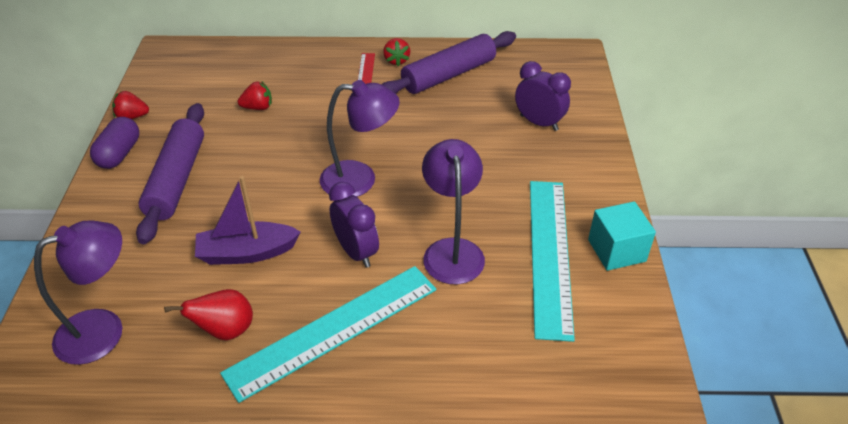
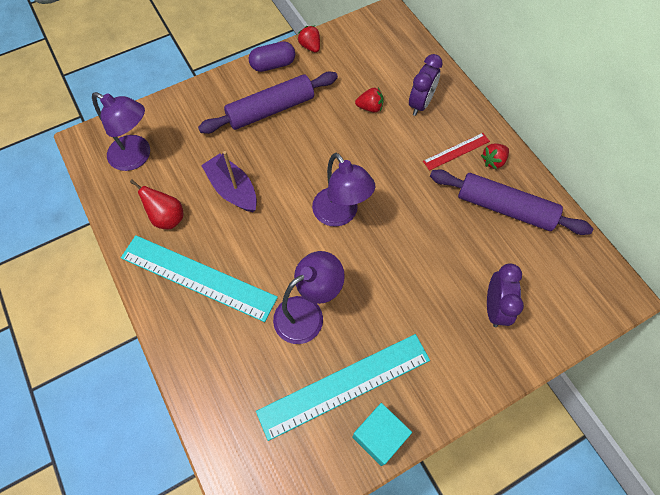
camera: 60 degrees right, 20 degrees up
(258, 107) = (370, 107): red strawberry -> red strawberry turned 45 degrees counterclockwise
(356, 252) = (270, 252): purple clock -> purple clock (420, 104)

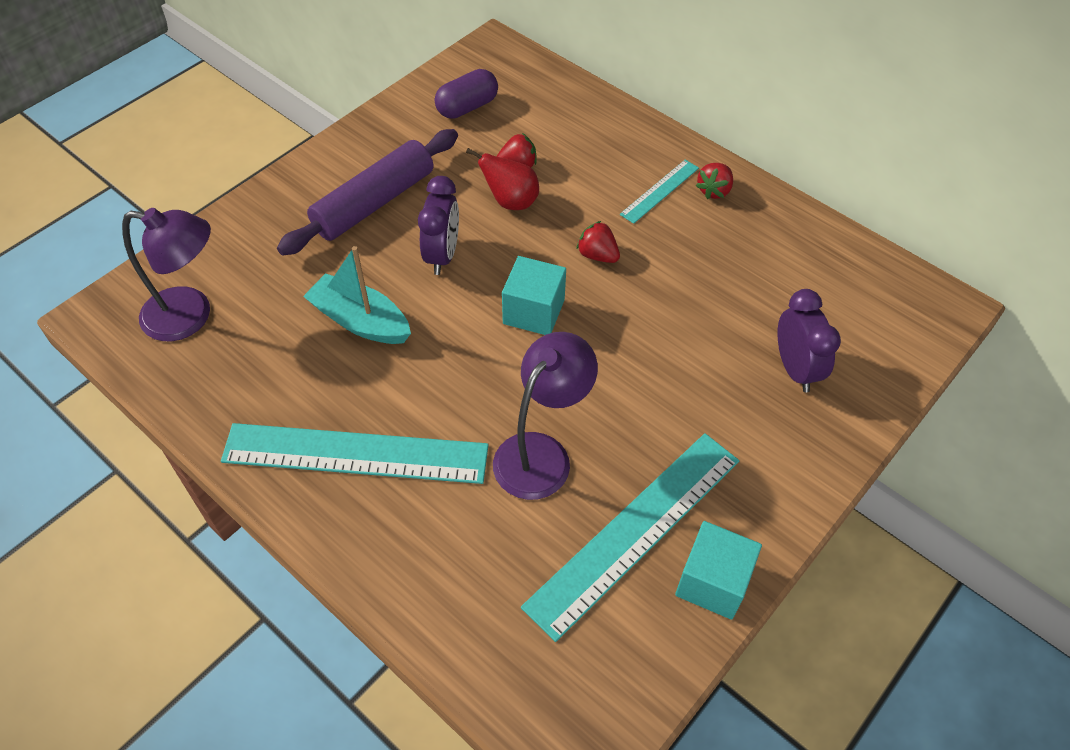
camera: 20 degrees left, 10 degrees down
(167, 218) = (273, 386): red pear -> red pear (510, 202)
(233, 189) = (360, 321): purple boat -> turquoise boat
(273, 65) = (353, 144): purple capsule -> purple capsule (467, 107)
(310, 46) = (398, 109): red strawberry -> red strawberry (597, 255)
(340, 214) = (533, 311): purple lamp -> turquoise cube
(420, 104) = (586, 145): purple clock -> purple clock (442, 255)
(456, 151) = (660, 191): red ruler -> turquoise ruler
(505, 208) = (754, 243): purple rolling pin -> none

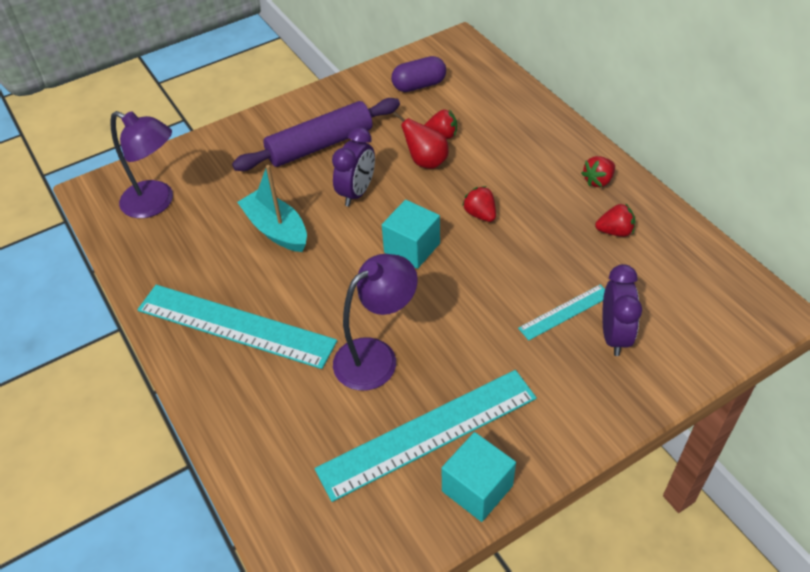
camera: 20 degrees right, 5 degrees down
(660, 191) = (551, 173): turquoise ruler -> turquoise ruler (565, 312)
(753, 247) = (615, 231): none -> red strawberry

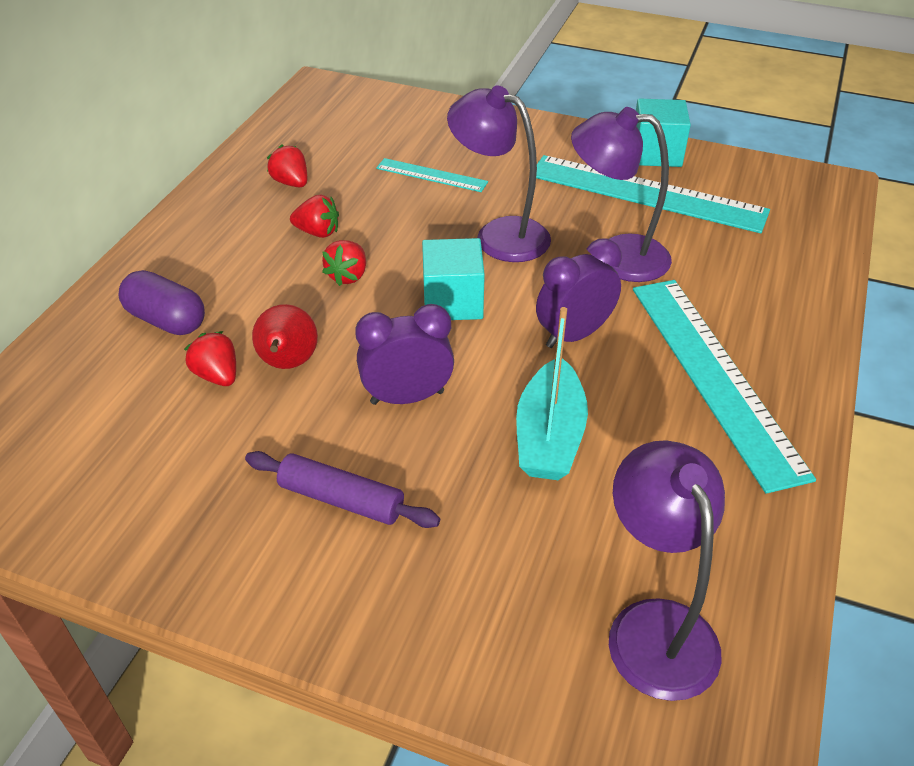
camera: 130 degrees left, 5 degrees down
(320, 145) = (341, 499): purple rolling pin -> purple rolling pin, size x0.61
(419, 85) = (98, 463): purple capsule -> purple capsule (166, 320)
(457, 308) = (499, 234): none -> purple lamp
(598, 181) = (214, 217): red strawberry -> red strawberry (318, 232)
(614, 335) = (430, 144): purple clock -> purple clock (573, 335)

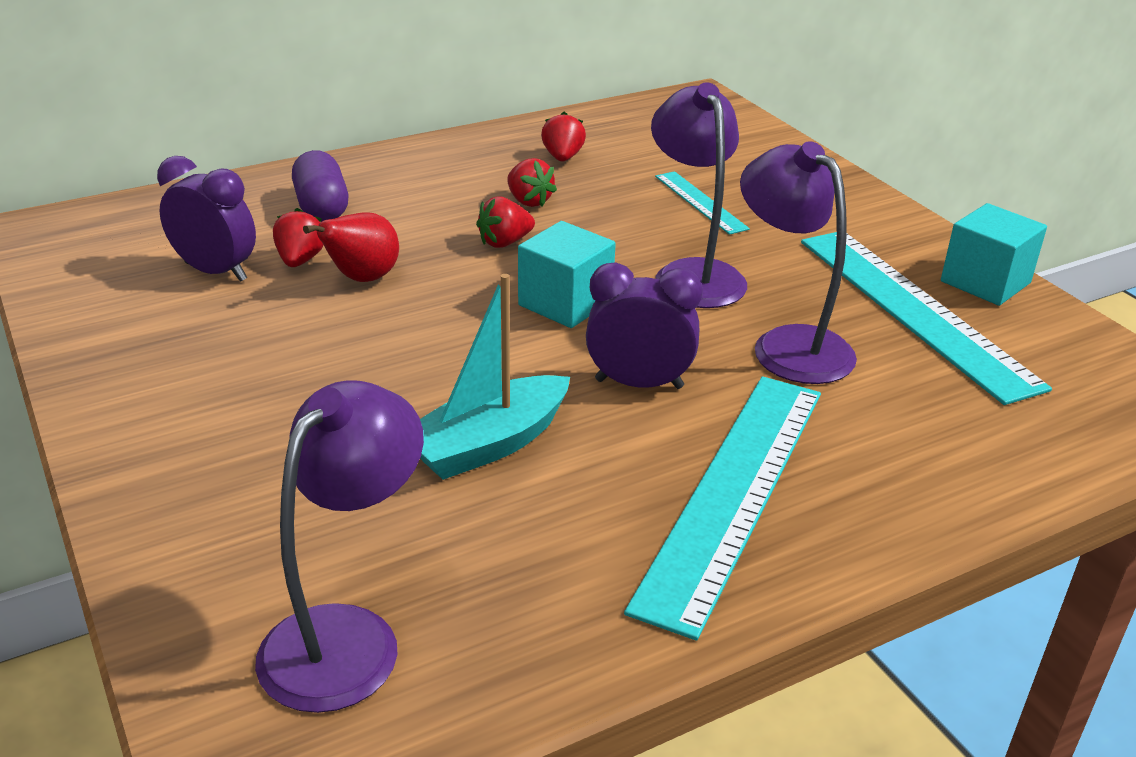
camera: 40 degrees right, 10 degrees down
(341, 499) = (256, 388): purple rolling pin -> none
(407, 397) = (415, 349): purple clock -> purple clock (216, 271)

